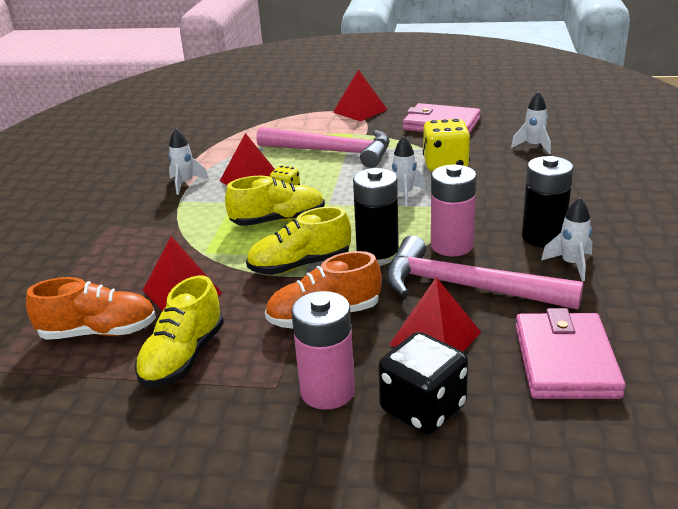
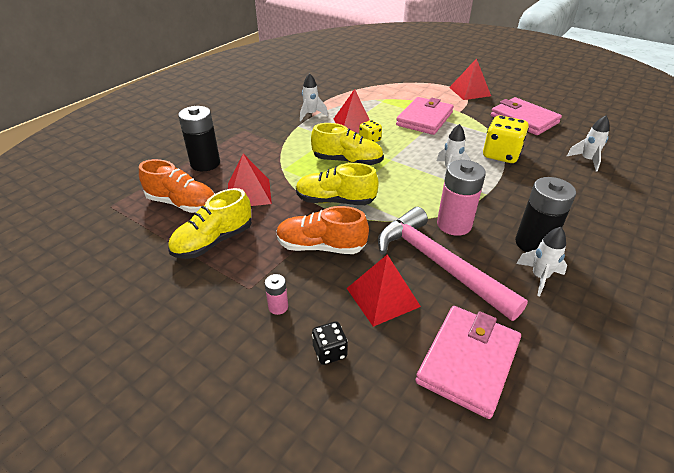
camera: 25 degrees right, 10 degrees up
(327, 391) = (278, 307): pink battery -> pink battery, size x0.48
(332, 152) = (424, 119): pink hammer -> pink wallet
(377, 249) = (397, 207): black battery -> black battery (205, 163)
(423, 409) = (329, 352): black dice -> black dice, size x0.54

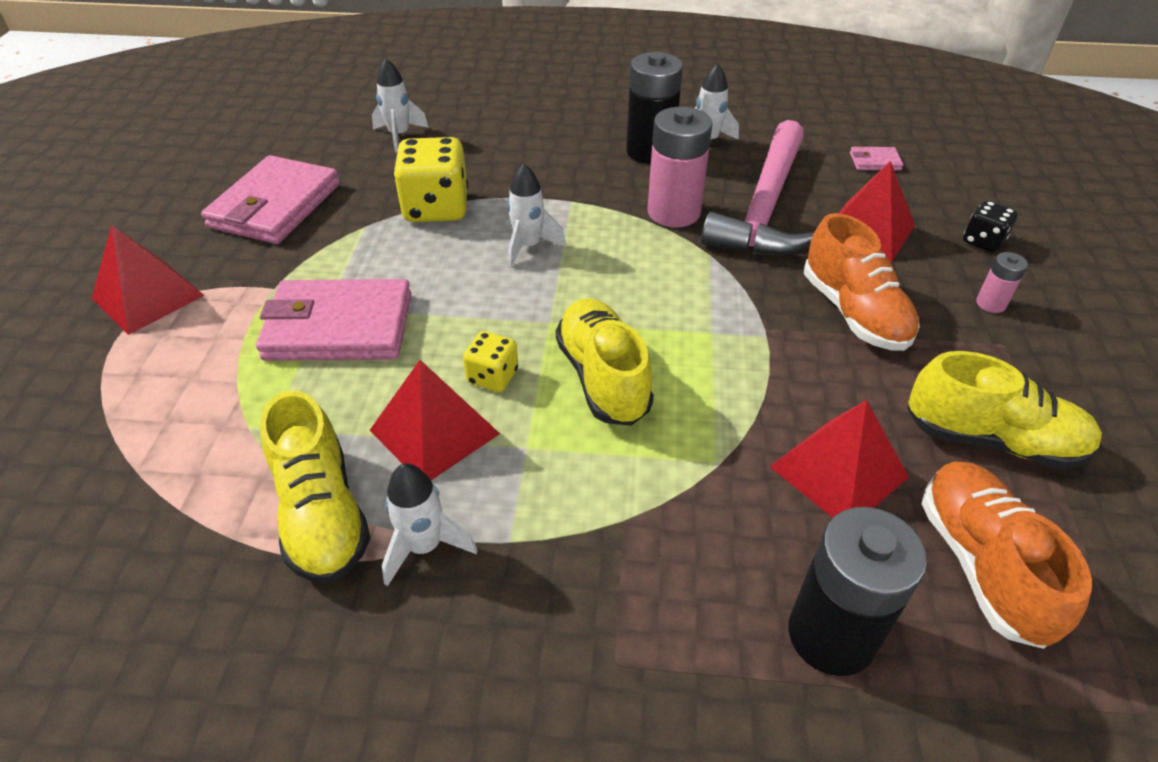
camera: 120 degrees left, 5 degrees up
(335, 201) = (738, 342): yellow shoe -> yellow shoe (322, 514)
(468, 362) = (875, 161): pink wallet -> pink wallet, size x0.43

